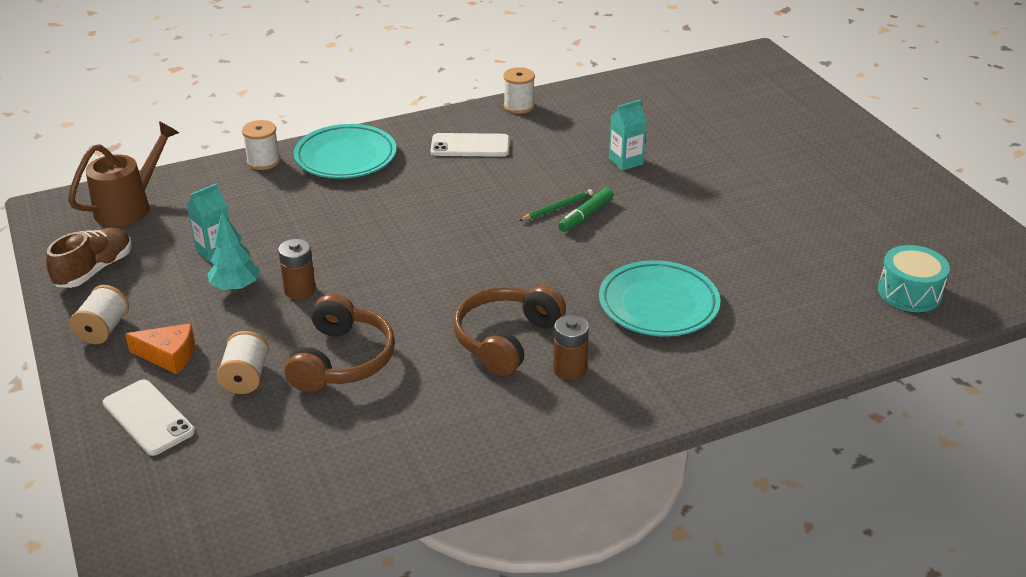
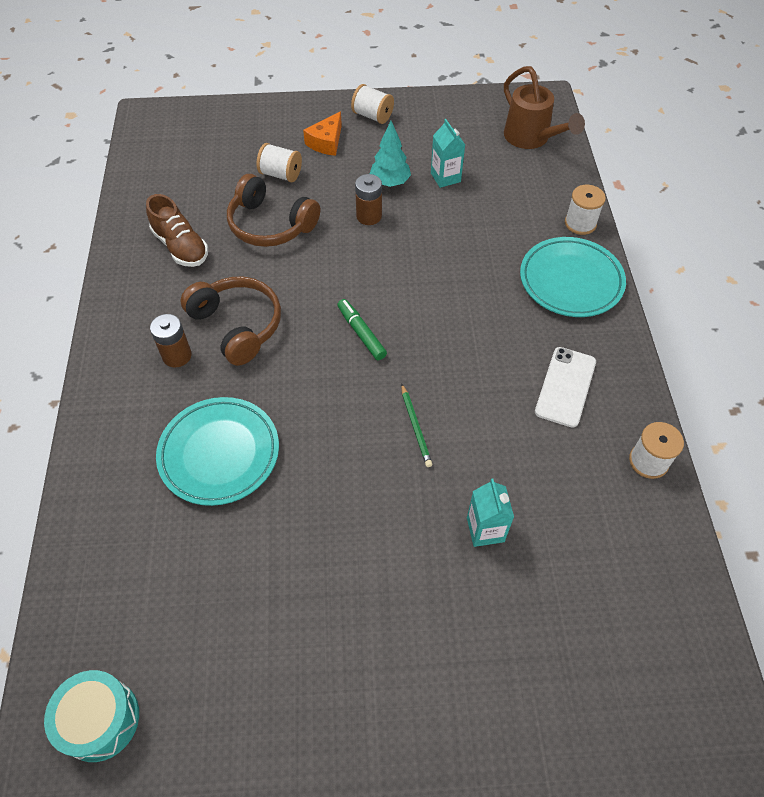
camera: 110 degrees right, 20 degrees up
(94, 270) = (447, 116): brown shoe -> brown shoe (181, 247)
(148, 417) = (268, 128): white phone -> none
(585, 216) = (390, 447): green marker -> green marker (361, 333)

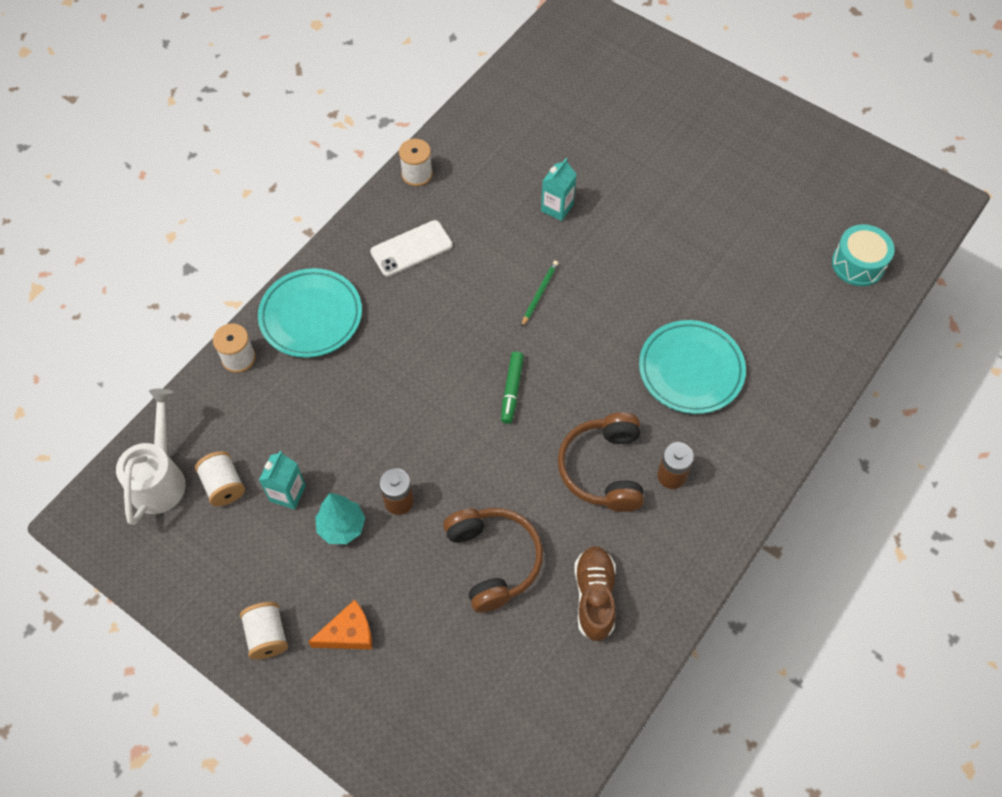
camera: 140 degrees left, 5 degrees up
(281, 174) = (432, 621): white spool -> white spool (224, 486)
(531, 138) = (160, 478): brown watering can -> white watering can

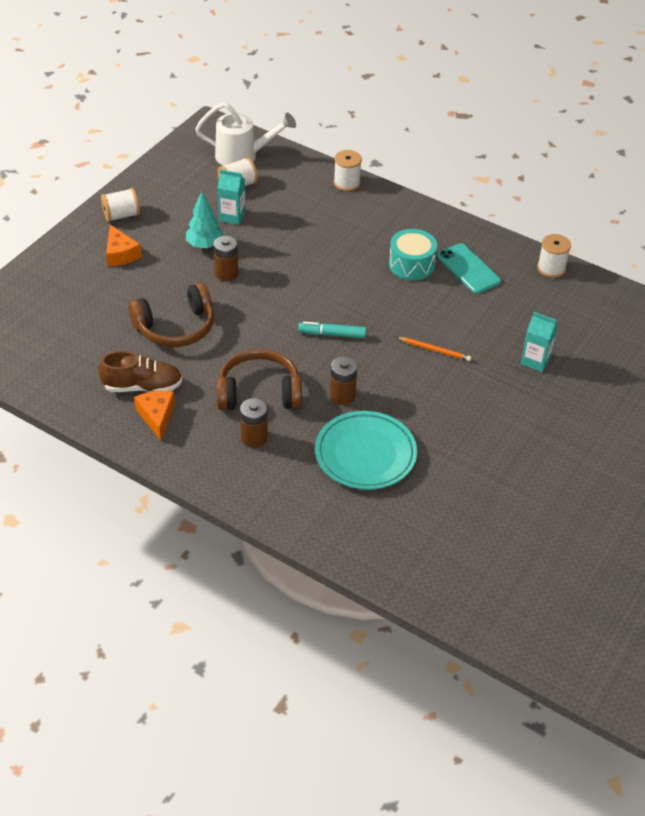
camera: 85 degrees right, 15 degrees down
(311, 316) = (390, 217): turquoise plate -> none
(411, 248) = (468, 269): white phone -> turquoise phone
(512, 390) = (332, 334): green marker -> turquoise marker
(539, 294) = (434, 350): green pencil -> orange pencil
(607, 386) = (342, 396): none -> brown battery
(642, 579) = (156, 416): none -> orange cheese
(858, 264) = (516, 600): turquoise drum -> turquoise drum (411, 264)

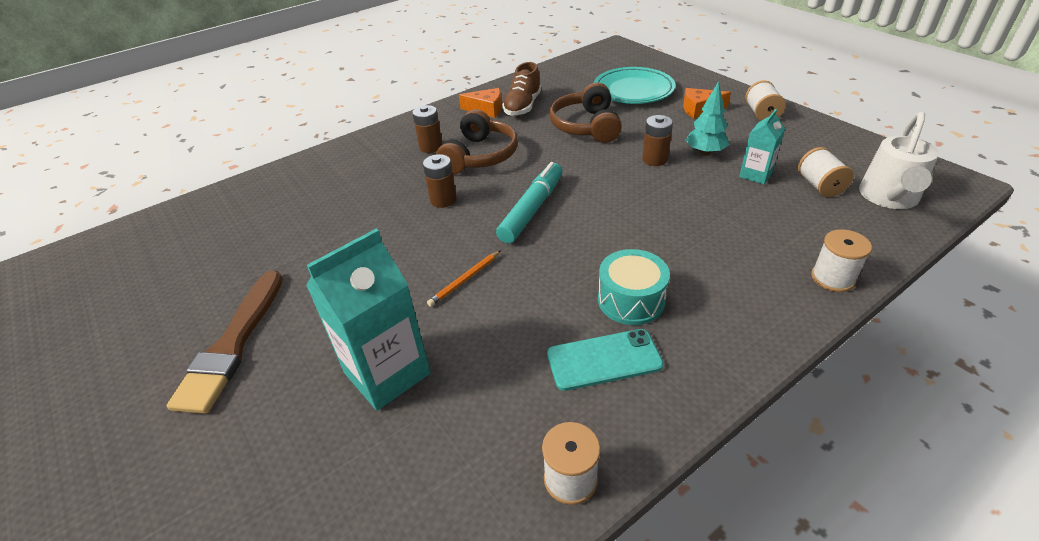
camera: 115 degrees right, 5 degrees down
(332, 334) = (532, 209): turquoise marker -> turquoise marker, size x1.58
(365, 454) = (364, 199): turquoise plate -> turquoise plate (633, 90)
(535, 361) = (387, 373): turquoise carton -> turquoise carton, size x1.83
(563, 454) = (233, 345): none -> brown brush

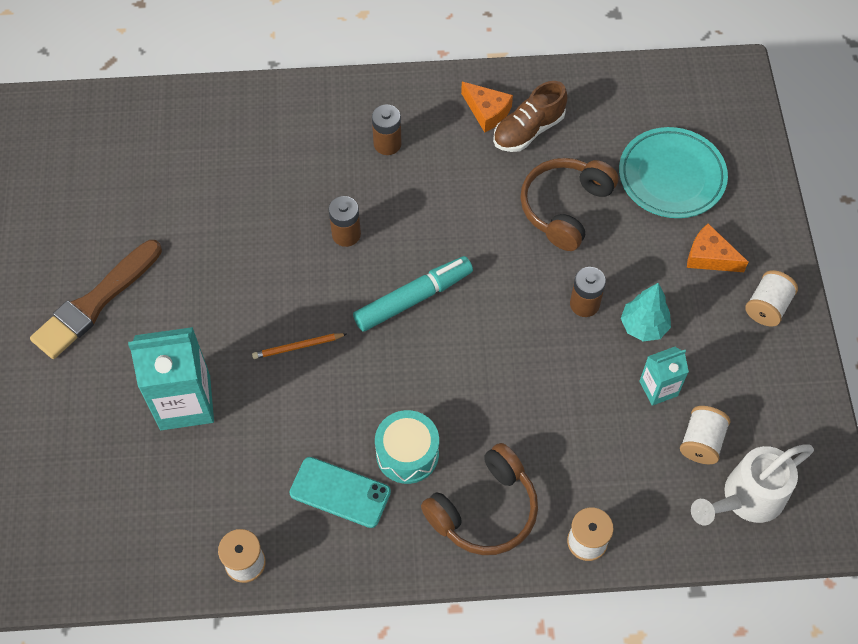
camera: 30 degrees right, 20 degrees up
(479, 156) = (423, 189): brown headphones -> brown headphones (484, 510)

